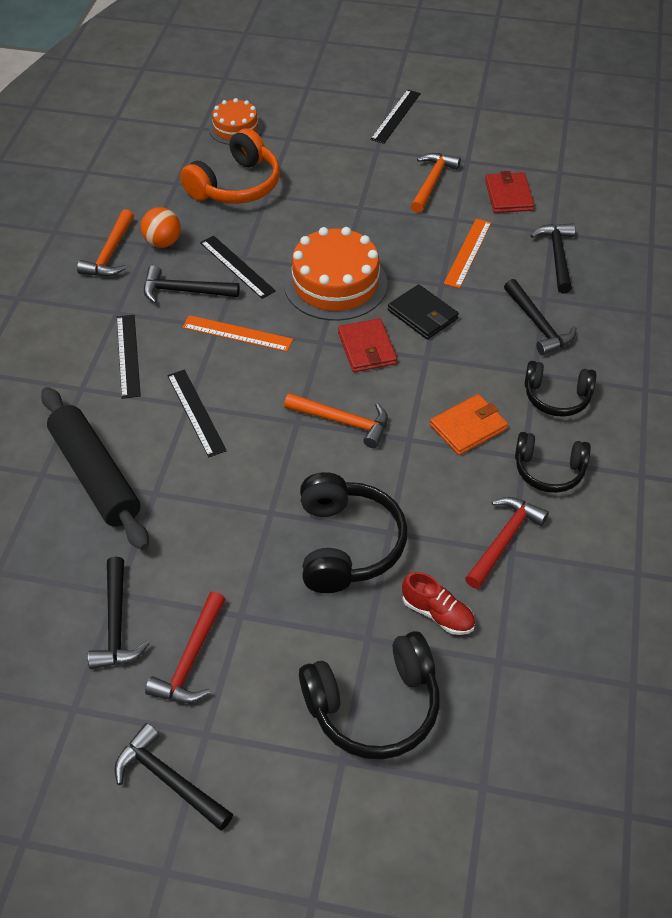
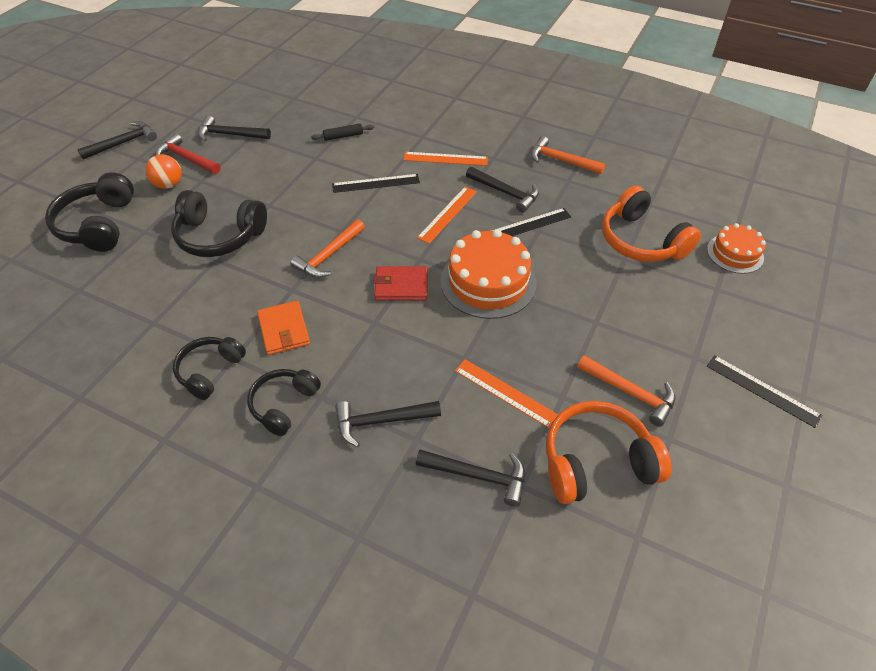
camera: 105 degrees right, 0 degrees up
(96, 475) = (343, 136): black rolling pin -> black rolling pin, size x0.42
(128, 355) = (445, 159): black ruler -> orange ruler
(163, 242) = (568, 188): orange ball -> orange ball (168, 184)
(184, 291) = (505, 193): black hammer -> black hammer turned 105 degrees clockwise
(422, 315) = (428, 333): black wallet -> none
(438, 614) = (135, 268): red shoe -> none
(504, 540) = (166, 321): red hammer -> none
(508, 195) = (596, 462): red wallet -> orange headphones

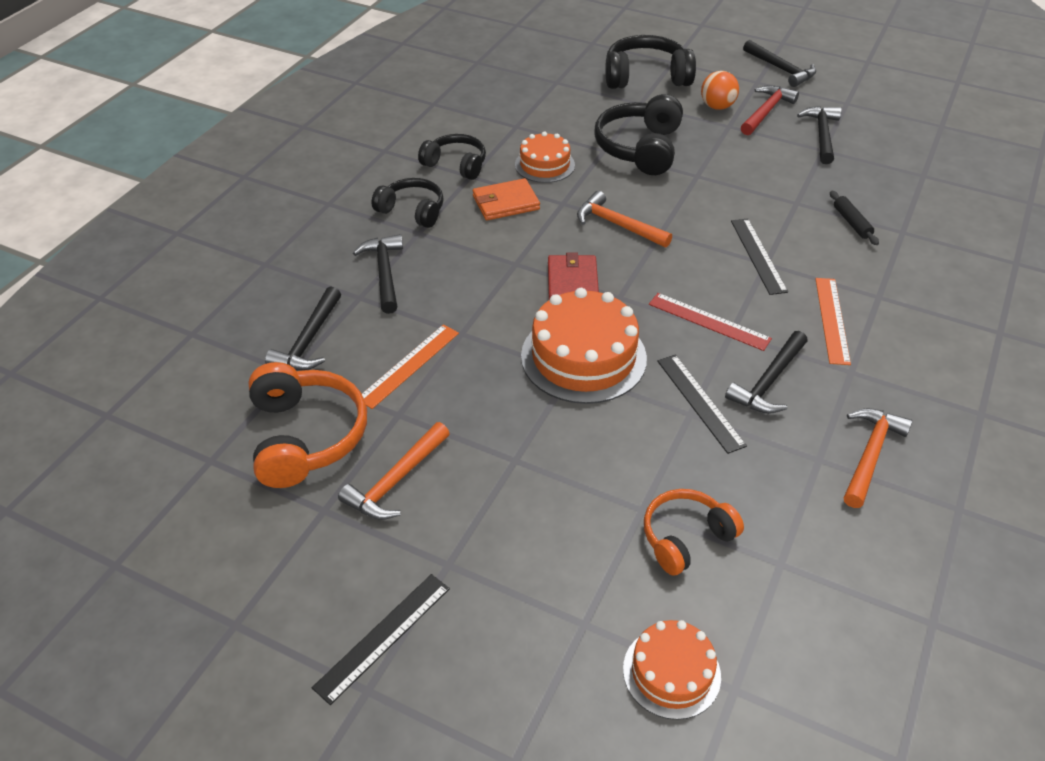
camera: 90 degrees right, 5 degrees down
(228, 301) = (544, 165): none -> orange cake
(448, 214) = (708, 321): orange ruler -> red ruler
(641, 241) = (686, 537): orange headphones -> orange headphones, size x0.64

